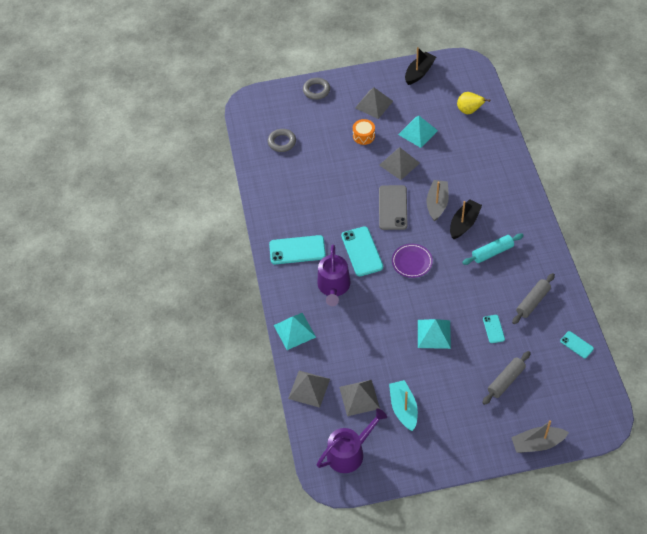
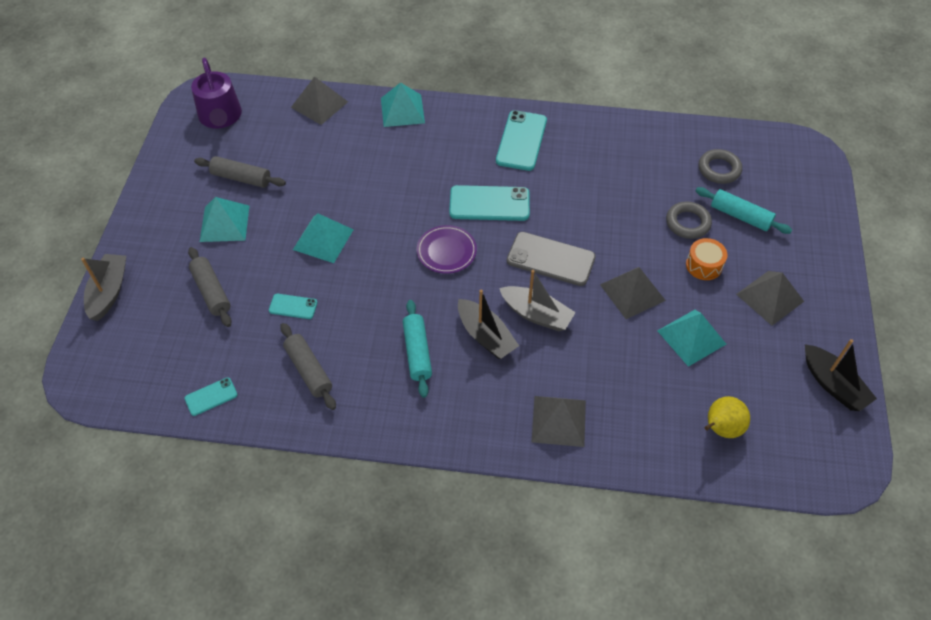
camera: 105 degrees right, 0 degrees up
(316, 90) = (818, 234): grey ring -> grey ring (687, 223)
(317, 126) = (740, 216): none -> turquoise rolling pin
(334, 286) = (447, 161): purple watering can -> none
(359, 397) = (281, 143): grey pyramid -> grey pyramid (558, 421)
(403, 408) = (241, 178): turquoise boat -> grey rolling pin
(448, 400) = (224, 223): none -> turquoise pyramid

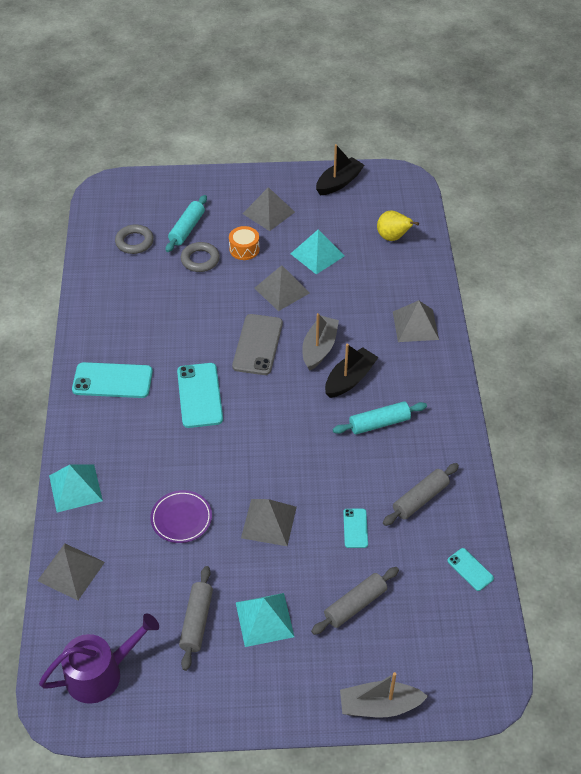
camera: 100 degrees left, 5 degrees down
(323, 239) = (268, 522): turquoise pyramid -> grey pyramid
(446, 251) = (264, 419): purple plate -> purple plate (181, 518)

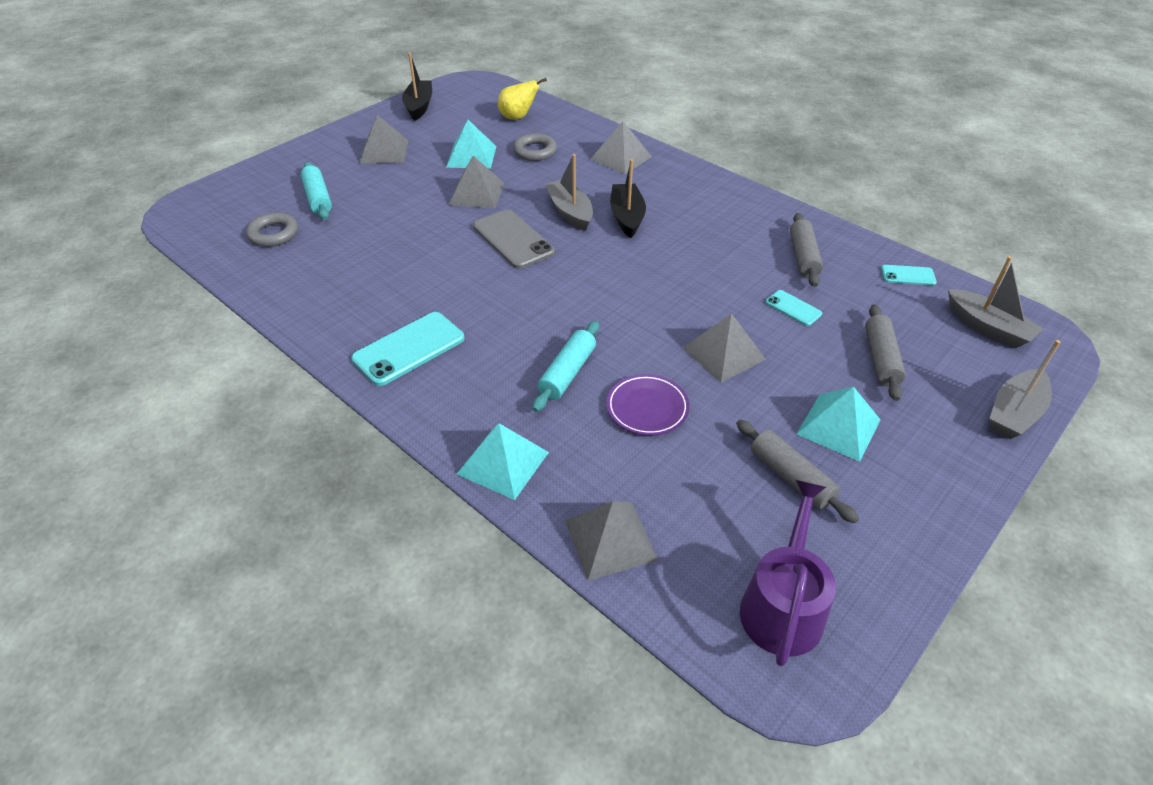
camera: 45 degrees left, 5 degrees down
(199, 395) = (516, 305): turquoise phone -> none
(200, 260) = (365, 212): grey ring -> grey ring (535, 151)
(244, 249) = (398, 185): orange drum -> none
(379, 423) = (695, 230): turquoise rolling pin -> turquoise rolling pin (567, 373)
(461, 647) = (988, 327): none -> grey boat

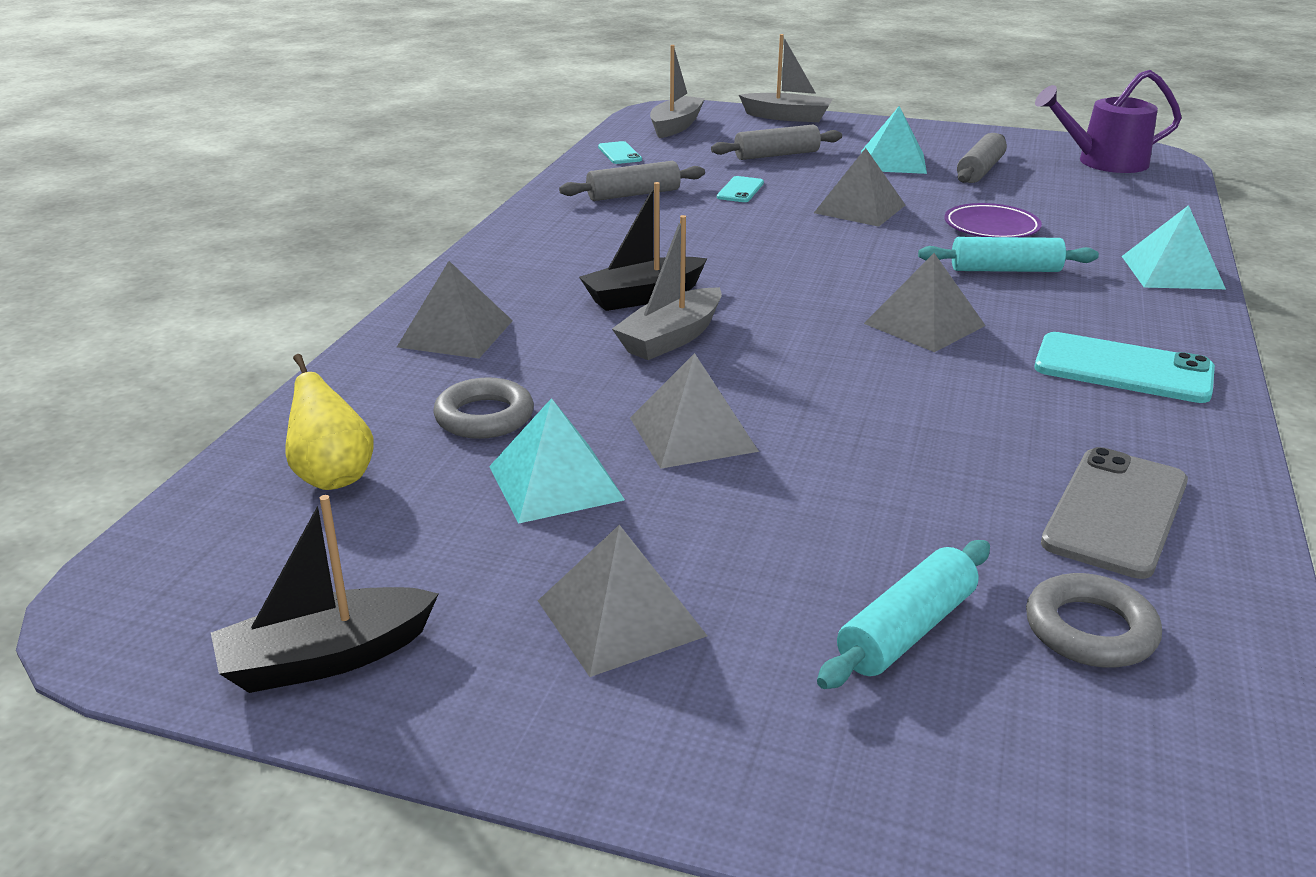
camera: 115 degrees left, 15 degrees down
(513, 239) = (794, 363): grey phone -> grey phone (1115, 512)
(610, 539) = (1160, 216): grey pyramid -> grey pyramid (924, 324)

